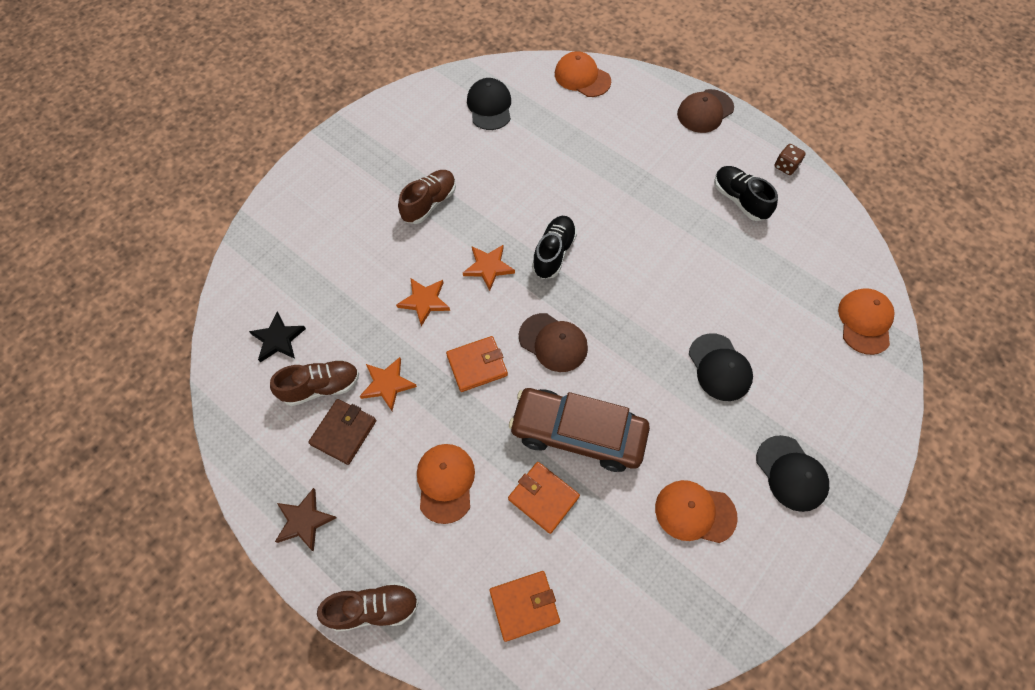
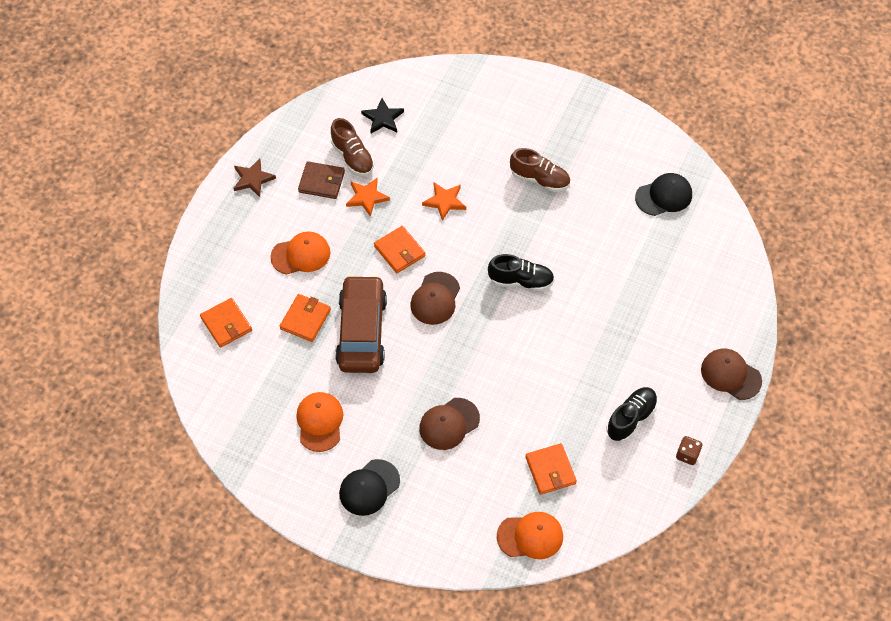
camera: 75 degrees right, 5 degrees down
(373, 608) = (205, 236): brown shoe -> none
(488, 267) = (491, 237): orange star -> none
(582, 77) = (731, 262): orange cap -> none
(719, 367) = (449, 424): black cap -> brown cap
(789, 284) = (550, 470): none -> orange wallet

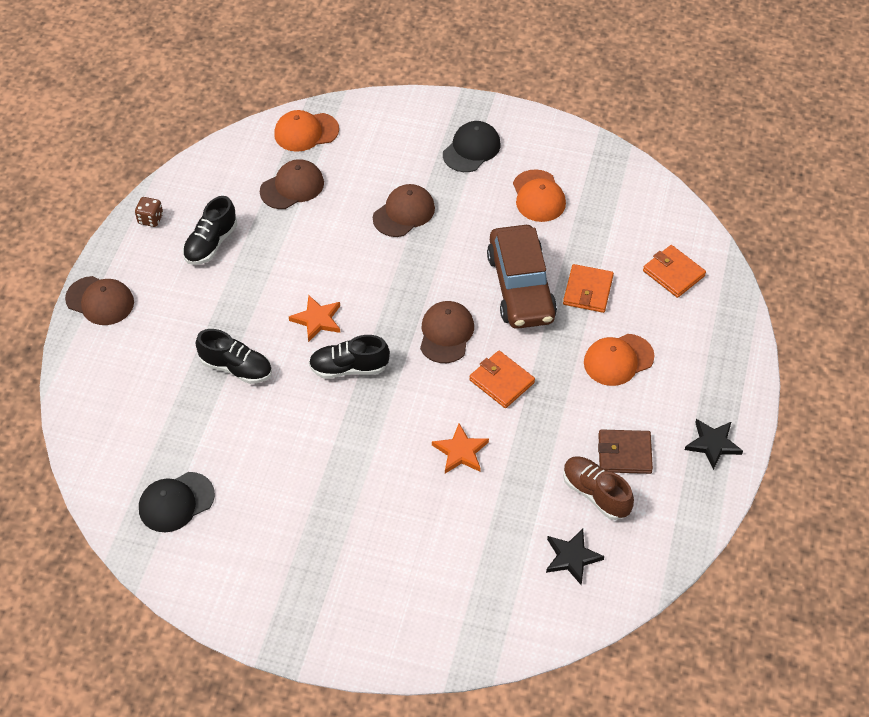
camera: 170 degrees right, 5 degrees down
(253, 179) = (713, 444): brown star -> black star
(367, 197) = (560, 442): orange star -> orange star (317, 320)
(540, 179) = (342, 501): brown shoe -> none
(550, 470) = (292, 187): orange wallet -> brown cap
(613, 295) = (236, 368): none -> black shoe

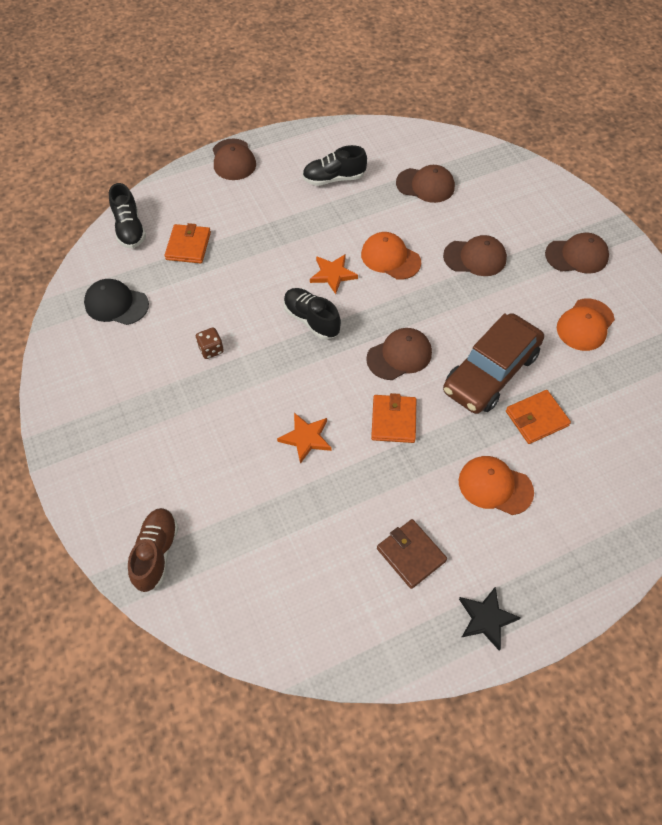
camera: 50 degrees right, 5 degrees up
(150, 219) = (320, 138): brown dice -> brown dice (211, 349)
(236, 368) = (250, 260): black shoe -> black shoe (129, 229)
(306, 132) = (478, 160): orange cap -> orange cap (390, 258)
(471, 149) = (577, 256): black cap -> brown cap
(572, 557) = (279, 584): black star -> none
(595, 494) = (353, 560): brown shoe -> brown shoe (156, 553)
(673, 273) = (621, 467): orange wallet -> orange wallet (188, 246)

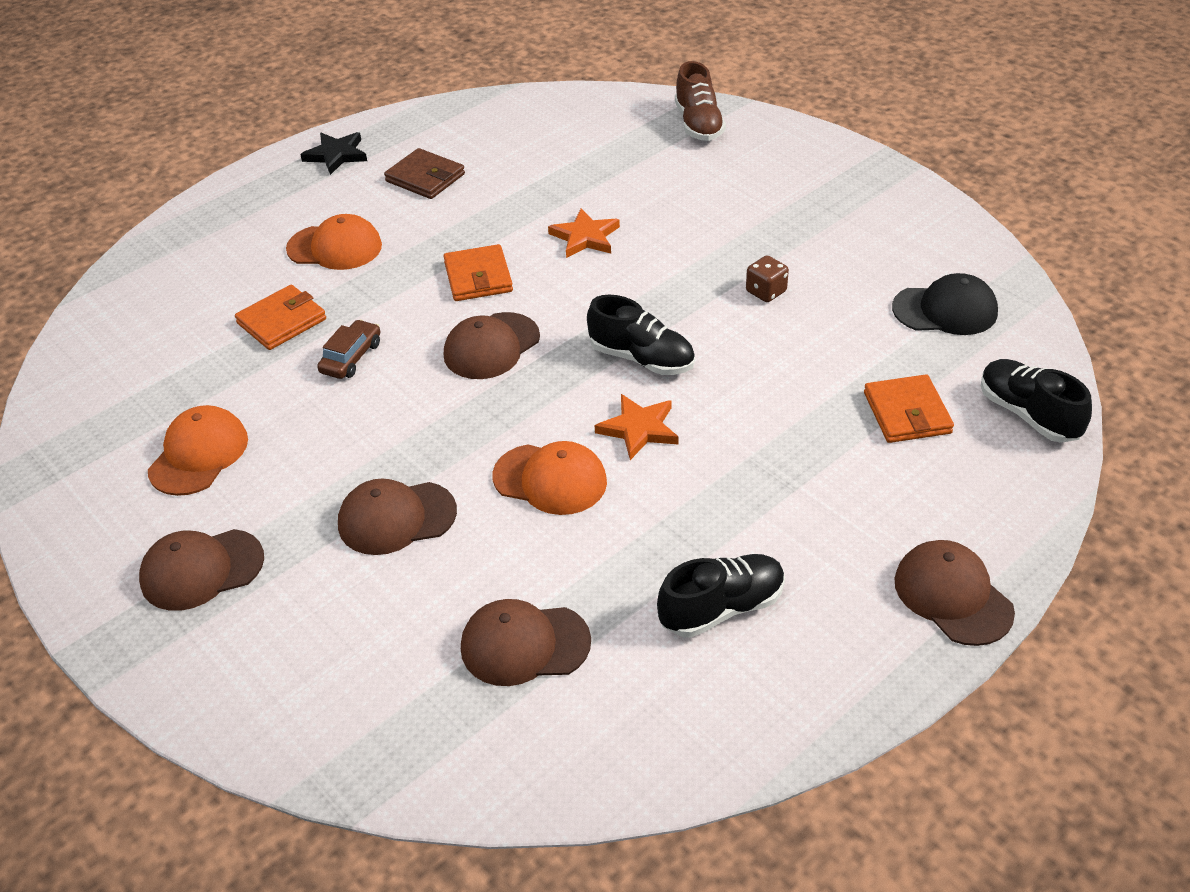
camera: 165 degrees right, 15 degrees down
(490, 372) = (351, 357): brown car -> brown car, size x0.44

